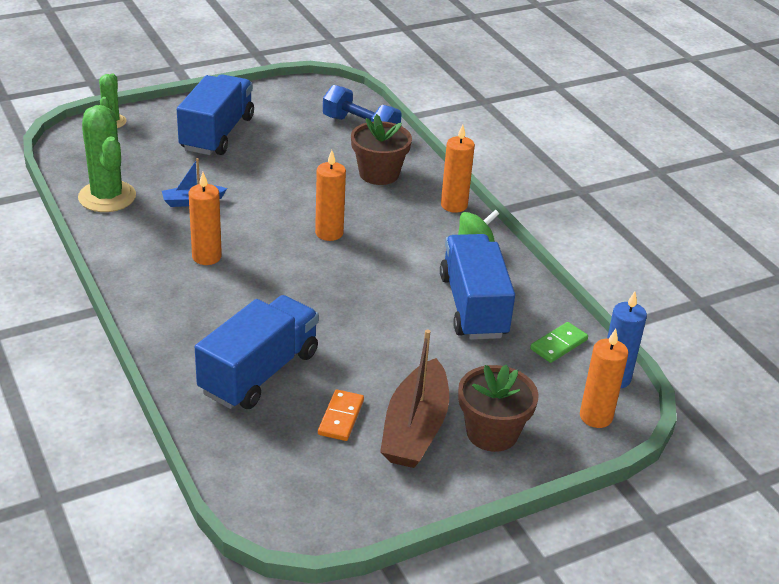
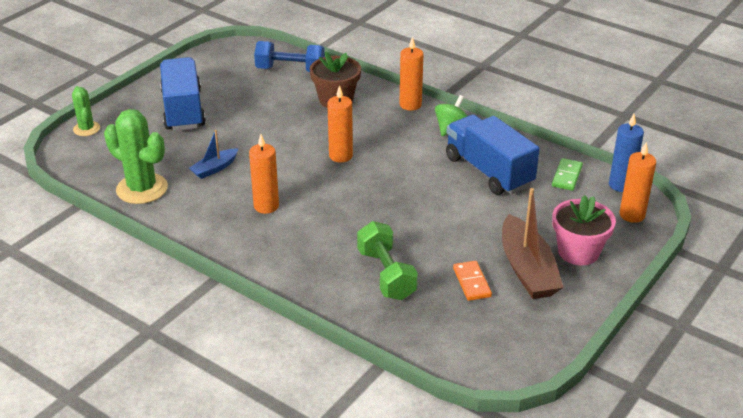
camera: 25 degrees left, 0 degrees up
(259, 373) = (386, 275): blue truck -> green dumbbell
(492, 433) = (578, 252): brown flower pot -> pink flower pot

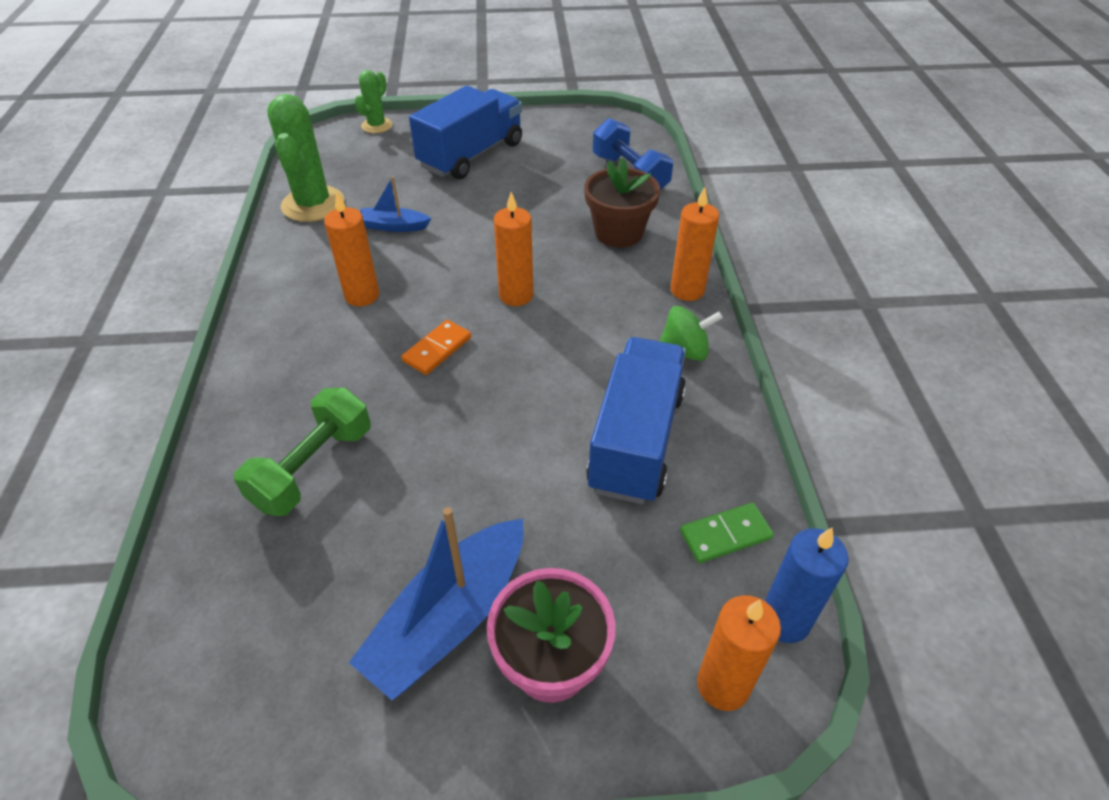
camera: 50 degrees right, 10 degrees up
(472, 282) = (365, 568): orange domino -> orange domino (437, 349)
(527, 269) = (449, 619): brown boat -> blue boat

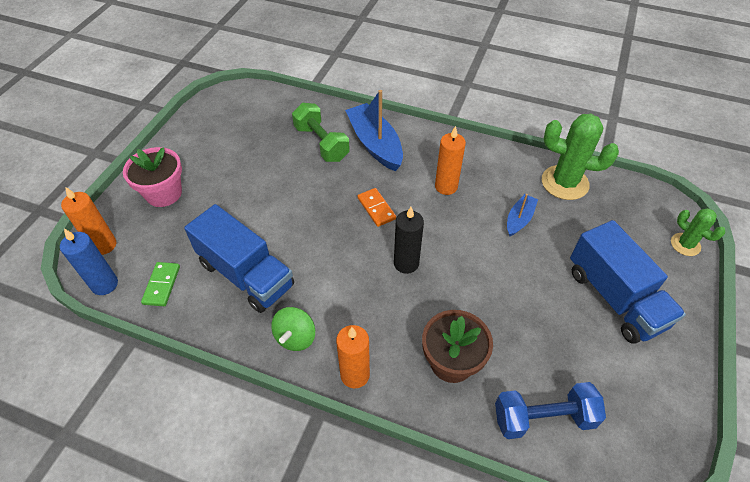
camera: 115 degrees right, 5 degrees up
(449, 619) = (209, 168): blue boat -> blue boat (375, 144)
(516, 295) = (406, 263): orange candle -> black candle

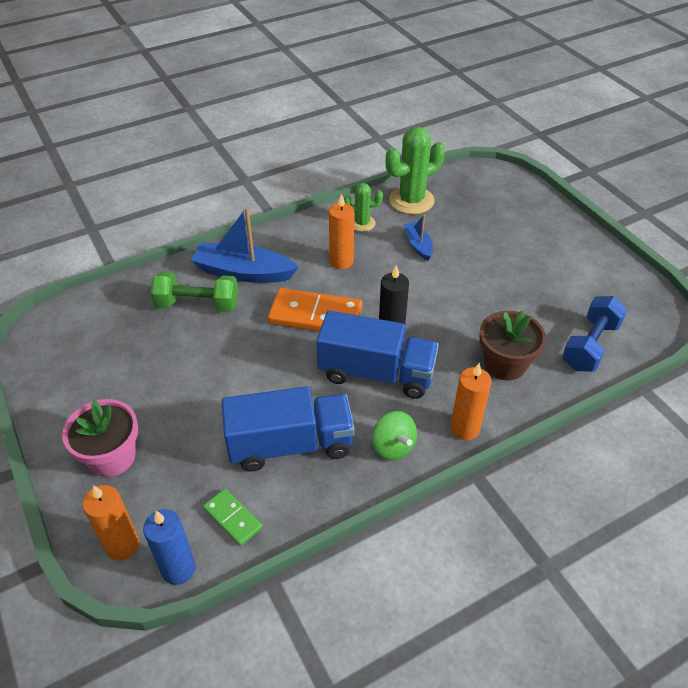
camera: 50 degrees left, 5 degrees down
(376, 208) = (315, 315): orange domino -> orange domino, size x1.86
(614, 298) = (531, 247): blue truck -> blue truck (376, 373)
(685, 244) = (523, 187): green cactus -> green cactus (362, 223)

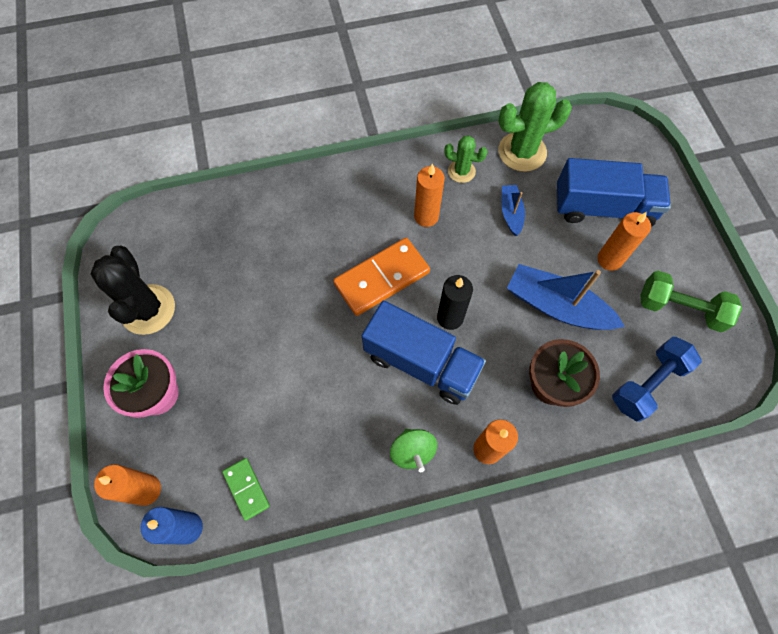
camera: 15 degrees right, 20 degrees up
(83, 387) = (148, 309): none -> black cactus
(198, 304) = (273, 238): green dumbbell -> green dumbbell (680, 308)
(243, 272) = (326, 208): blue boat -> blue boat (557, 306)
(290, 444) = (318, 423): blue truck -> blue truck (603, 208)
(315, 315) = (382, 278): orange domino -> orange domino turned 60 degrees counterclockwise
(518, 262) = (609, 259): none -> orange candle

